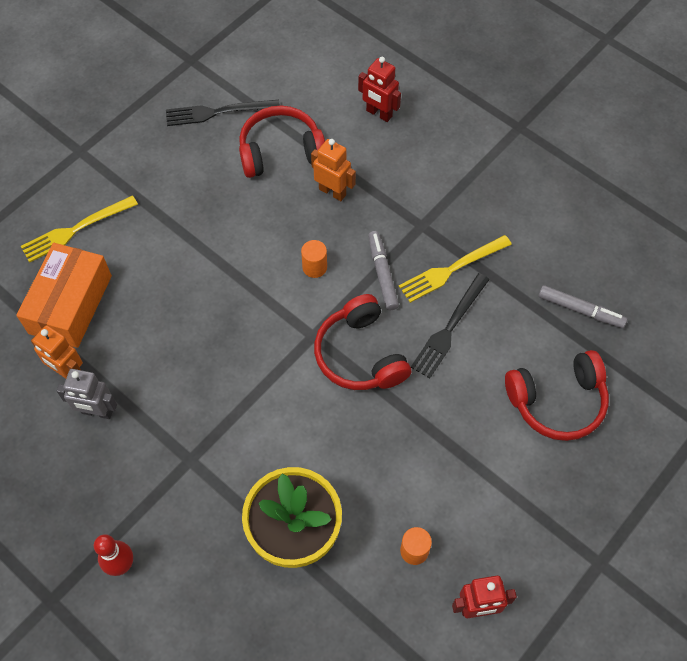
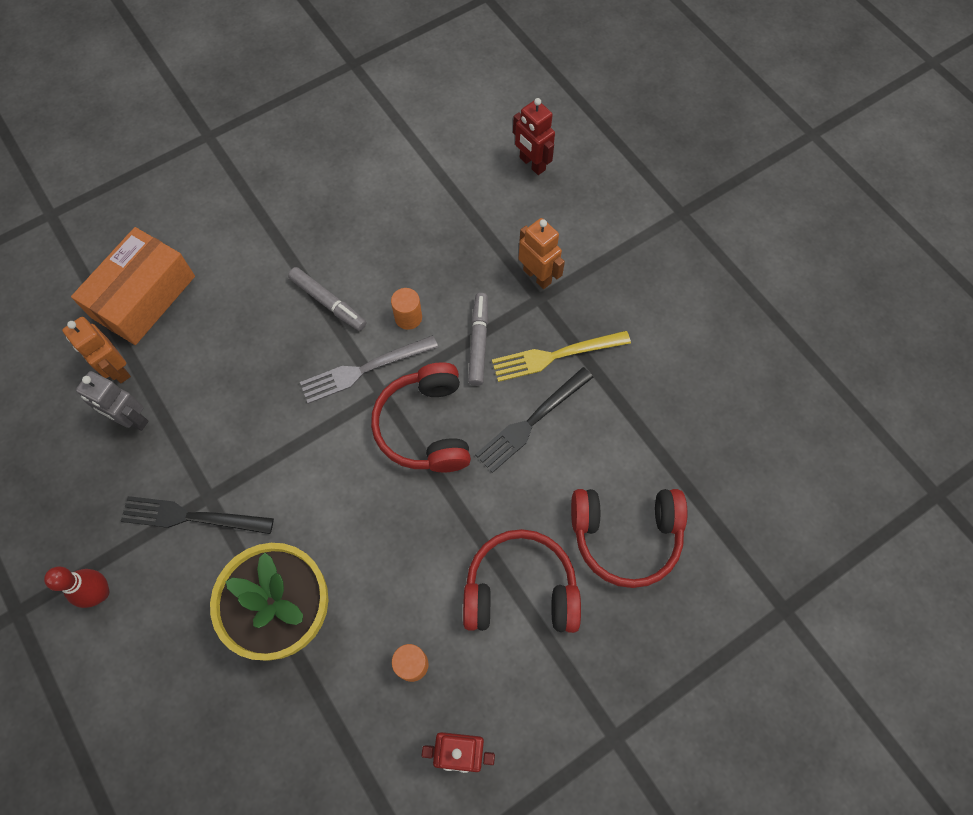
camera: 15 degrees right, 5 degrees up
(75, 230) = (174, 219): yellow fork -> none
(217, 112) = (361, 125): black fork -> black fork (190, 517)
(281, 151) = (414, 182): red headphones -> red headphones (520, 590)
(290, 321) = (363, 370): none -> grey fork
(332, 192) = (454, 239): orange robot -> orange robot (537, 276)
(580, 310) = (685, 437): grey marker -> grey marker (328, 303)

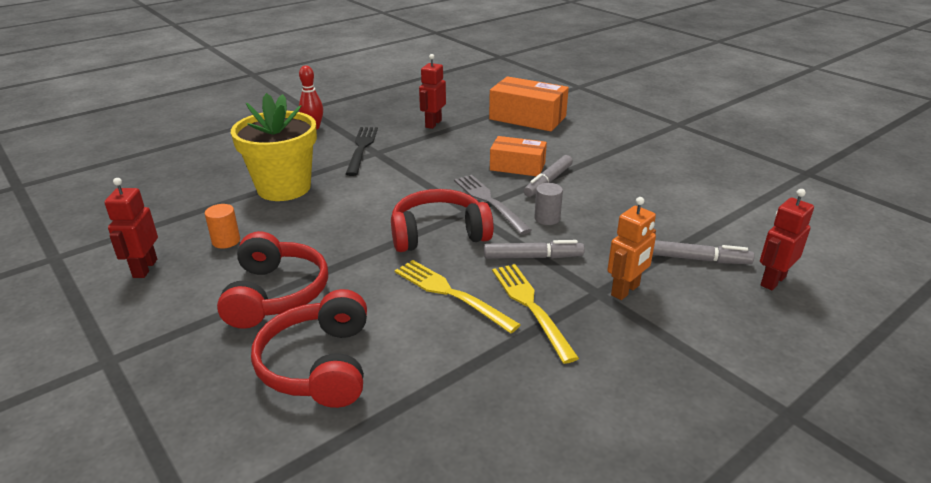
camera: 85 degrees right, 35 degrees down
(117, 369) = (469, 116): orange robot -> none
(131, 419) = (433, 124): grey robot -> red robot
(284, 329) = (517, 166): none -> orange box
(408, 317) = (547, 218): orange cylinder -> grey cylinder
(496, 207) = (698, 259): none -> grey marker
(531, 422) = (449, 293): black fork -> yellow fork

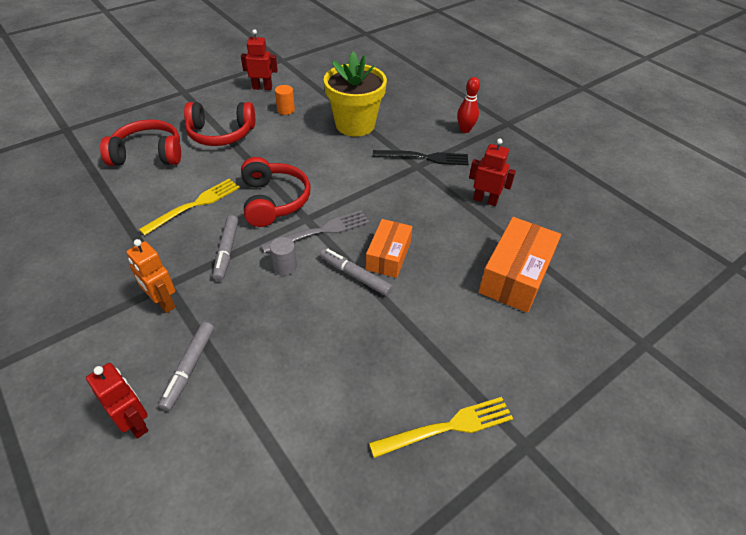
camera: 90 degrees right, 15 degrees up
(530, 306) = (165, 243): yellow fork -> yellow fork (448, 426)

